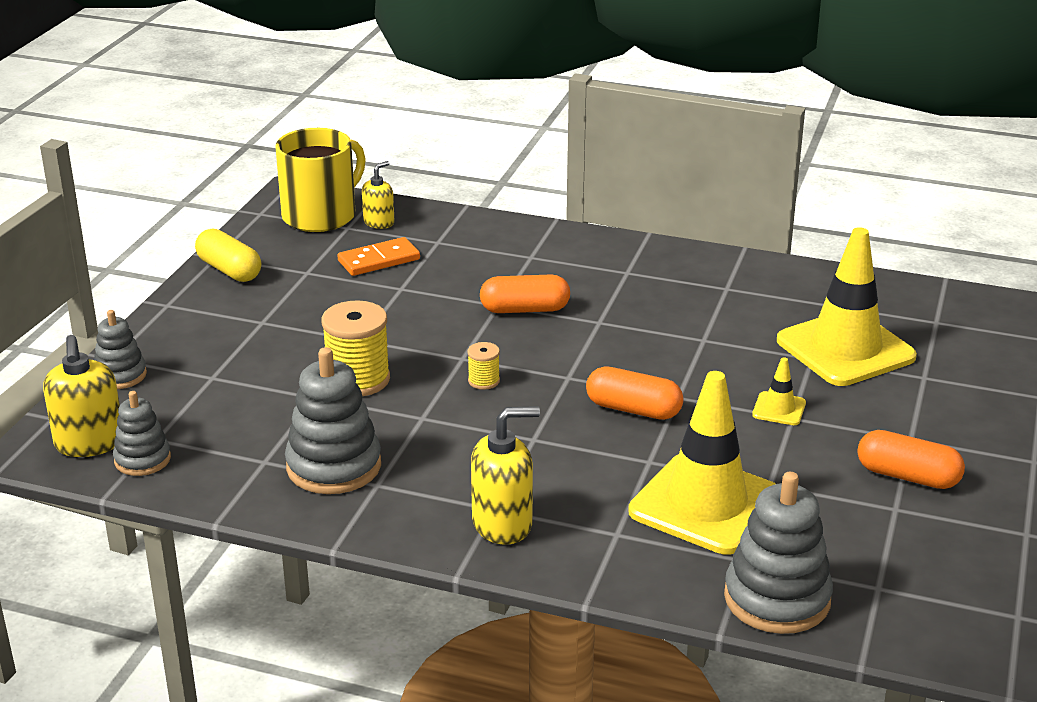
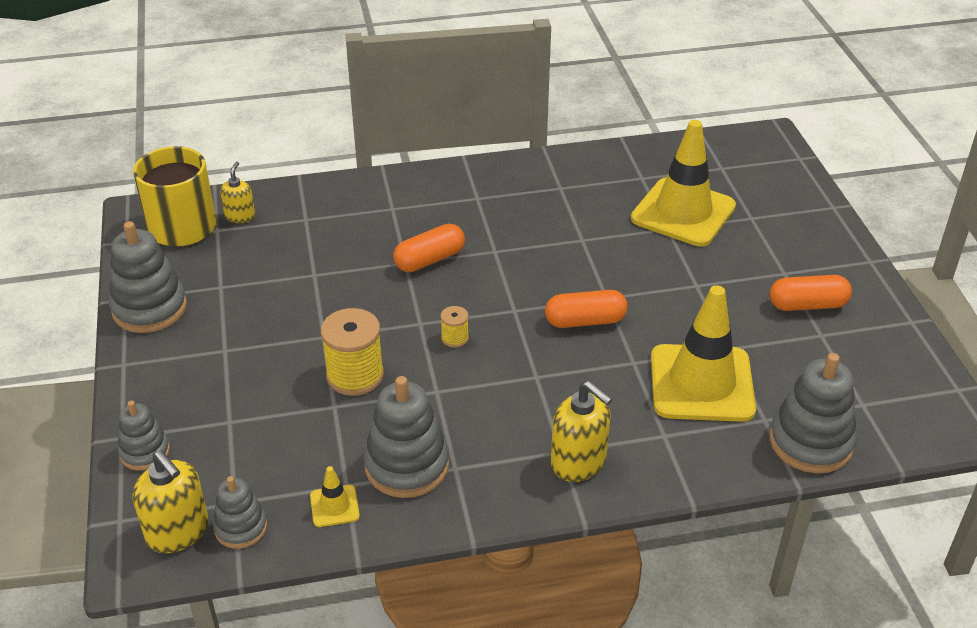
camera: 30 degrees left, 10 degrees up
(229, 270) = (150, 308): yellow capsule -> grey stacking toy
(379, 260) = (272, 253): orange domino -> none
(503, 524) = (578, 462): yellow soap dispenser -> yellow soap dispenser turned 90 degrees clockwise
(779, 409) = (682, 281): yellow traffic cone -> yellow traffic cone (334, 506)

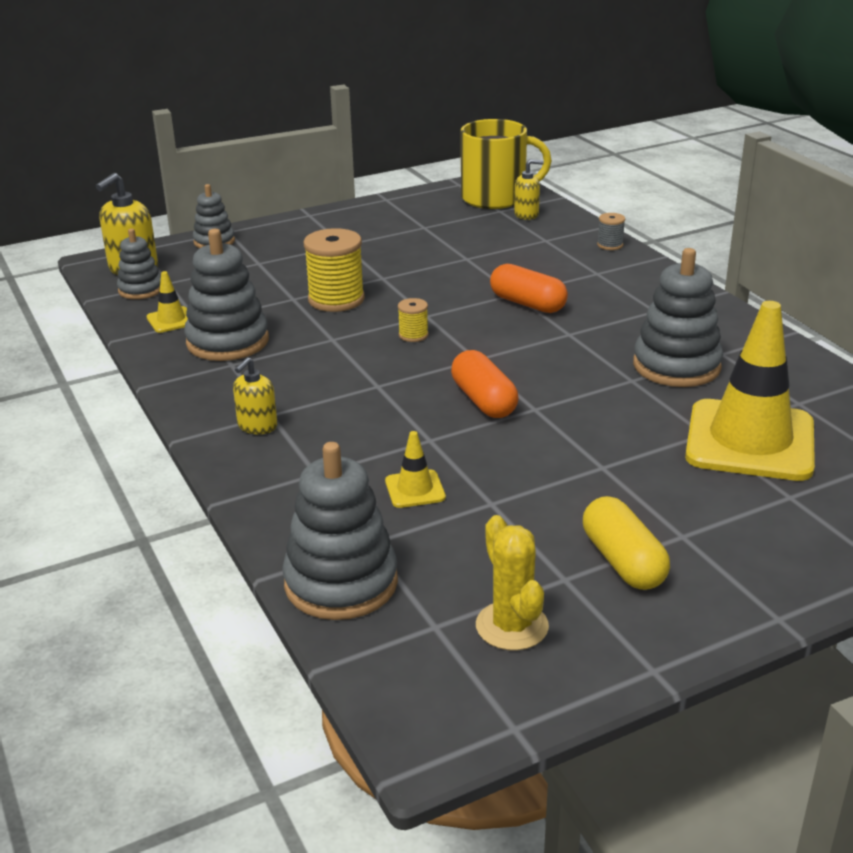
camera: 75 degrees right, 10 degrees down
(150, 308) = (379, 209): grey stacking toy -> grey stacking toy (676, 366)
(341, 187) = (610, 245): none -> grey spool
(578, 462) = (257, 426): yellow soap dispenser -> yellow soap dispenser, size x0.62
(701, 383) = (415, 489): yellow traffic cone -> yellow traffic cone, size x0.42
(807, 305) = (623, 561): orange capsule -> yellow capsule
(866, 369) = (512, 626): none -> yellow cactus

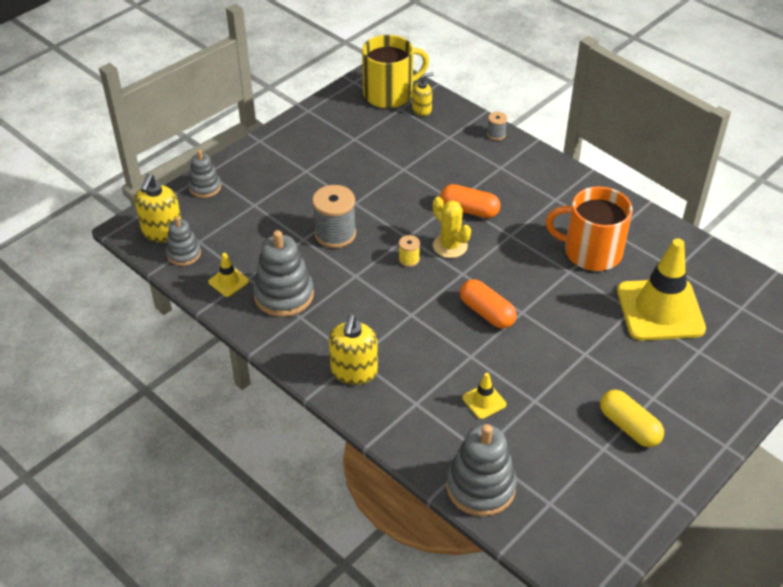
camera: 20 degrees left, 15 degrees up
(257, 426) = (354, 371): yellow soap dispenser -> yellow soap dispenser, size x1.63
(336, 300) = (335, 234): yellow spool -> grey spool
(512, 626) = (591, 491): yellow cactus -> yellow cactus (450, 246)
(676, 366) = (591, 252): grey stacking toy -> orange mug

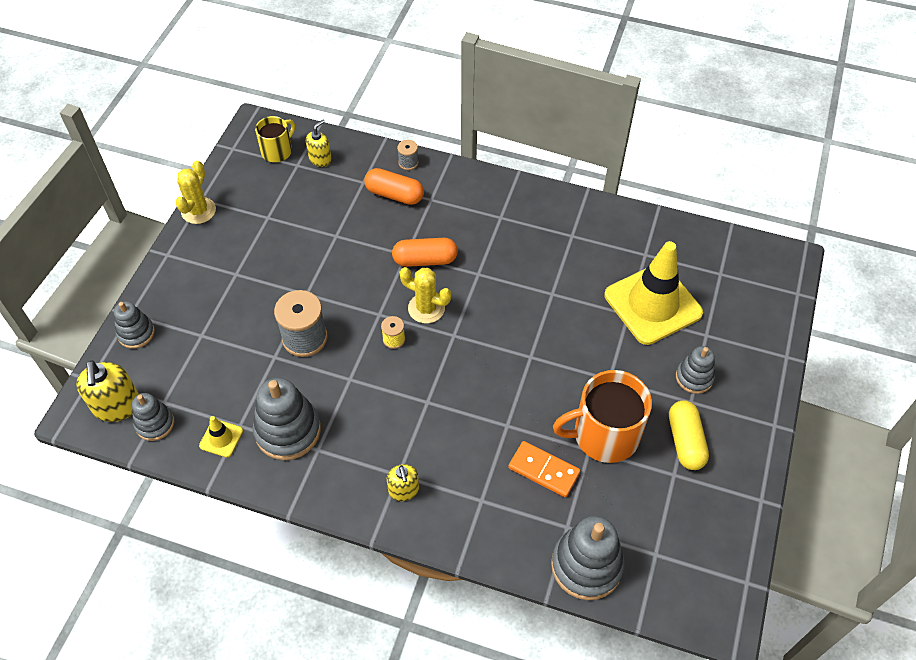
camera: 25 degrees left, 10 degrees up
(301, 117) = (198, 211): none -> yellow cactus
(354, 371) = (404, 490): yellow soap dispenser -> yellow soap dispenser, size x0.62
(389, 94) = (277, 151): yellow mug -> yellow mug, size x0.57
(484, 401) = (544, 470): yellow traffic cone -> orange domino
(487, 312) = (498, 370): orange capsule -> orange capsule (394, 194)
(591, 252) = (561, 264): orange mug -> orange mug (604, 434)
(629, 427) = (685, 441): yellow capsule -> yellow capsule turned 60 degrees clockwise
(667, 380) = (694, 377): none -> grey stacking toy

